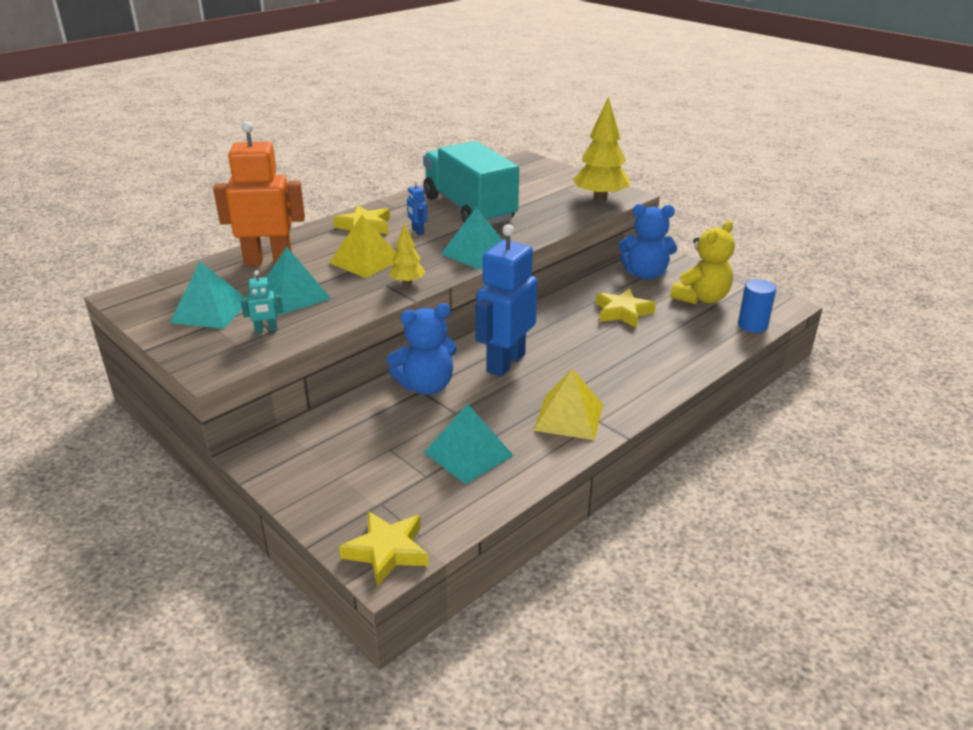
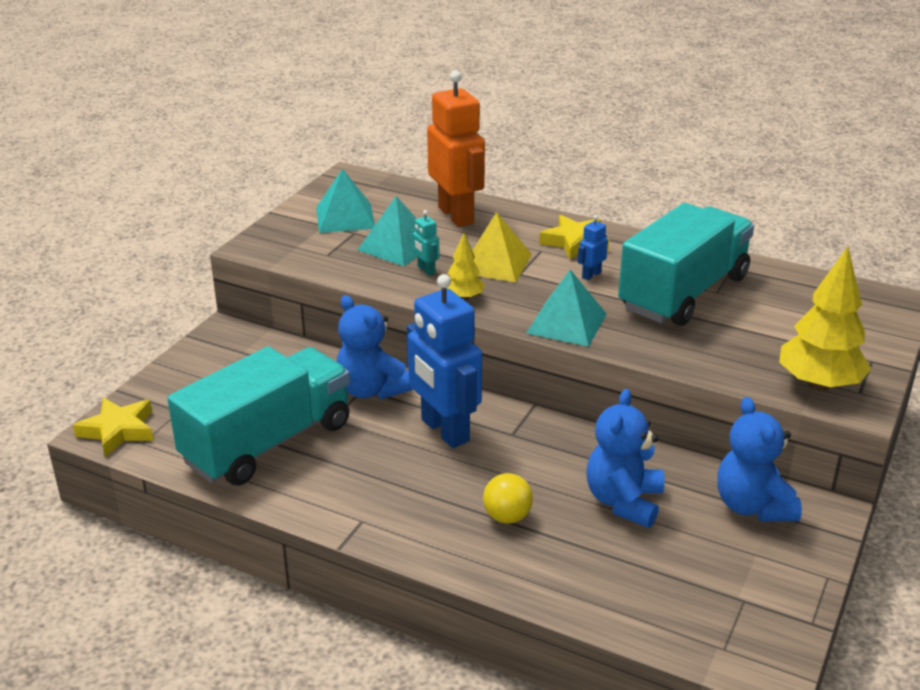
camera: 70 degrees right, 0 degrees up
(266, 330) = (326, 252): turquoise robot -> turquoise robot (426, 270)
(468, 453) = (268, 443): turquoise pyramid -> turquoise truck
(505, 363) = (444, 431): blue robot -> blue robot turned 135 degrees counterclockwise
(569, 417) = (359, 497): yellow pyramid -> none
(620, 357) = (507, 517): none -> yellow ball
(622, 312) = (623, 501): yellow star -> blue teddy bear
(701, 298) = (721, 572): yellow teddy bear -> none
(752, 325) = (677, 636): blue cylinder -> none

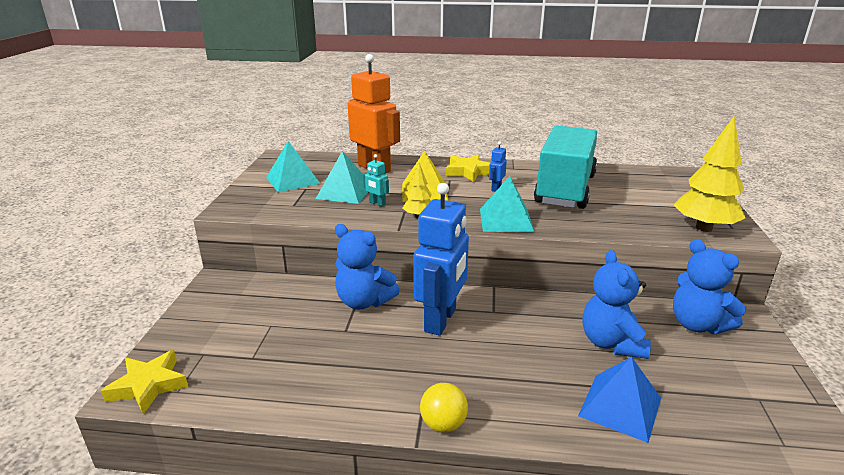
camera: 20 degrees left, 5 degrees down
(268, 443) = (299, 363): turquoise truck -> none
(444, 431) = (441, 320): blue robot -> blue robot turned 105 degrees counterclockwise
(507, 517) = (537, 377): yellow ball -> yellow ball (443, 424)
(574, 567) = (620, 407): none -> blue pyramid

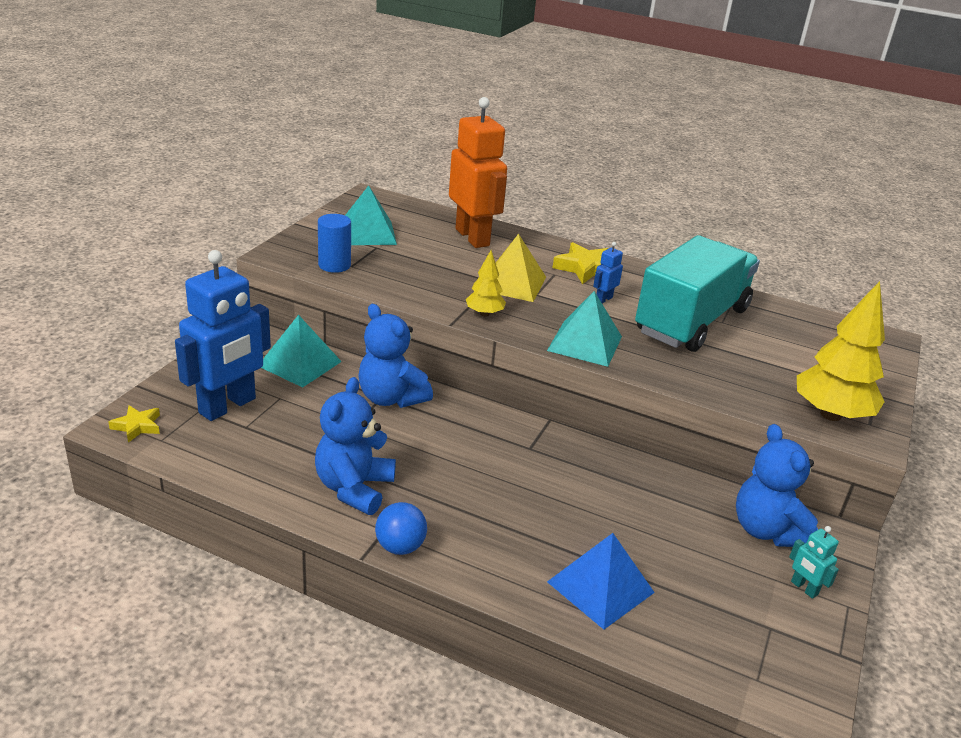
camera: 15 degrees right, 5 degrees up
(148, 385) = (137, 426): yellow star -> yellow star, size x0.63
(279, 207) = (334, 265): none -> blue cylinder
(345, 192) = (418, 262): turquoise pyramid -> turquoise pyramid (300, 363)
(377, 203) = (446, 286): turquoise robot -> turquoise robot (804, 588)
(441, 320) = (463, 441): blue robot -> blue robot (228, 406)
(443, 424) = (400, 547): yellow ball -> blue ball
(611, 343) = (643, 520): blue teddy bear -> blue teddy bear (354, 488)

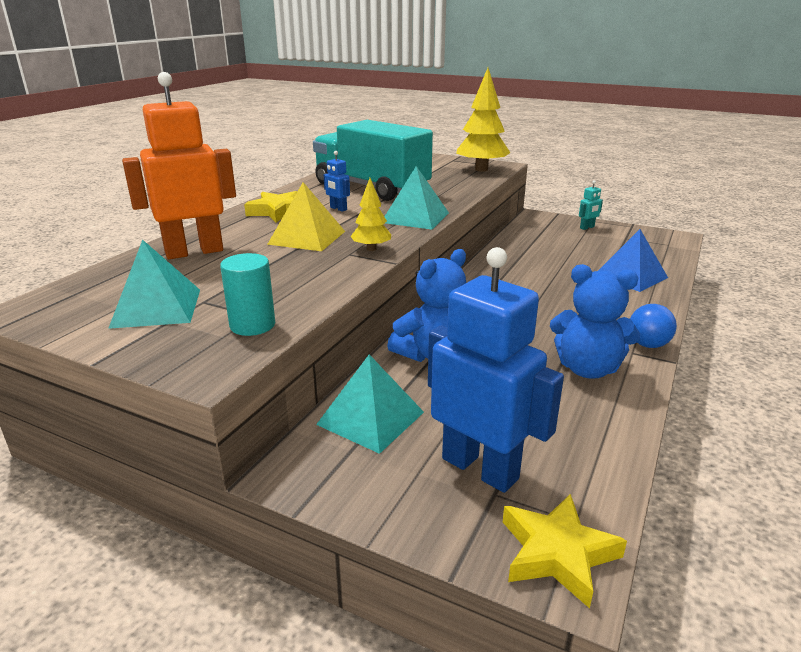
camera: 85 degrees left, 5 degrees down
(137, 426) = (557, 553): yellow star -> yellow star, size x1.60
(334, 265) = (252, 325): blue cylinder -> turquoise cylinder
(767, 530) = (542, 230): blue teddy bear -> none

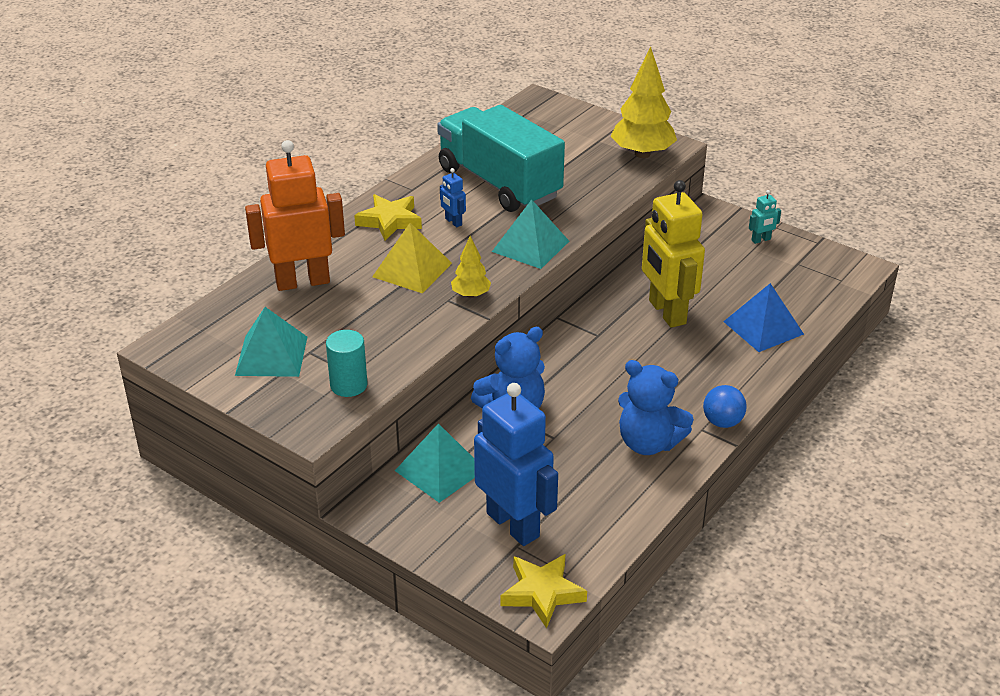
camera: 10 degrees right, 10 degrees up
(541, 273) = (666, 312): none -> yellow robot

